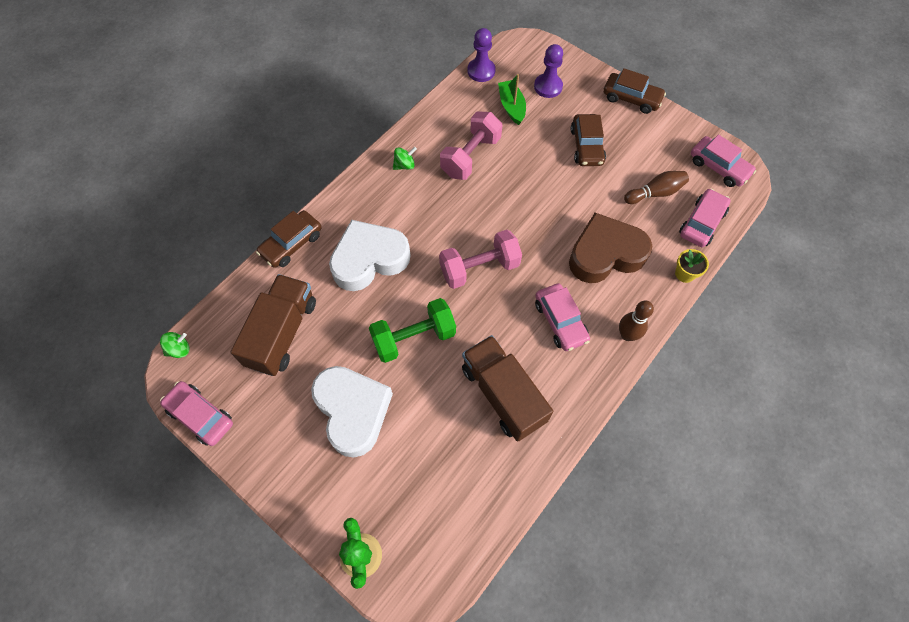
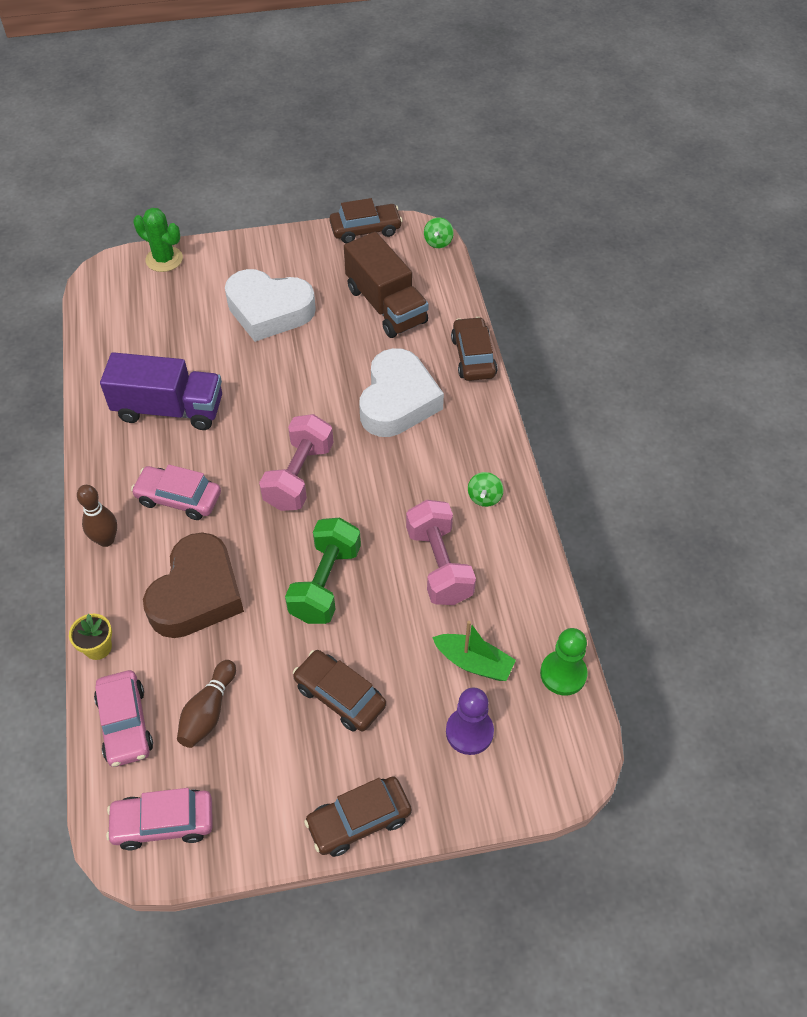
camera: 130 degrees right, 10 degrees down
(200, 416) = (365, 229): pink car -> brown car
(414, 338) = (286, 384): green dumbbell -> green dumbbell (325, 583)
(481, 71) = (563, 674): purple pawn -> green pawn
(503, 394) = (169, 409): brown truck -> purple truck

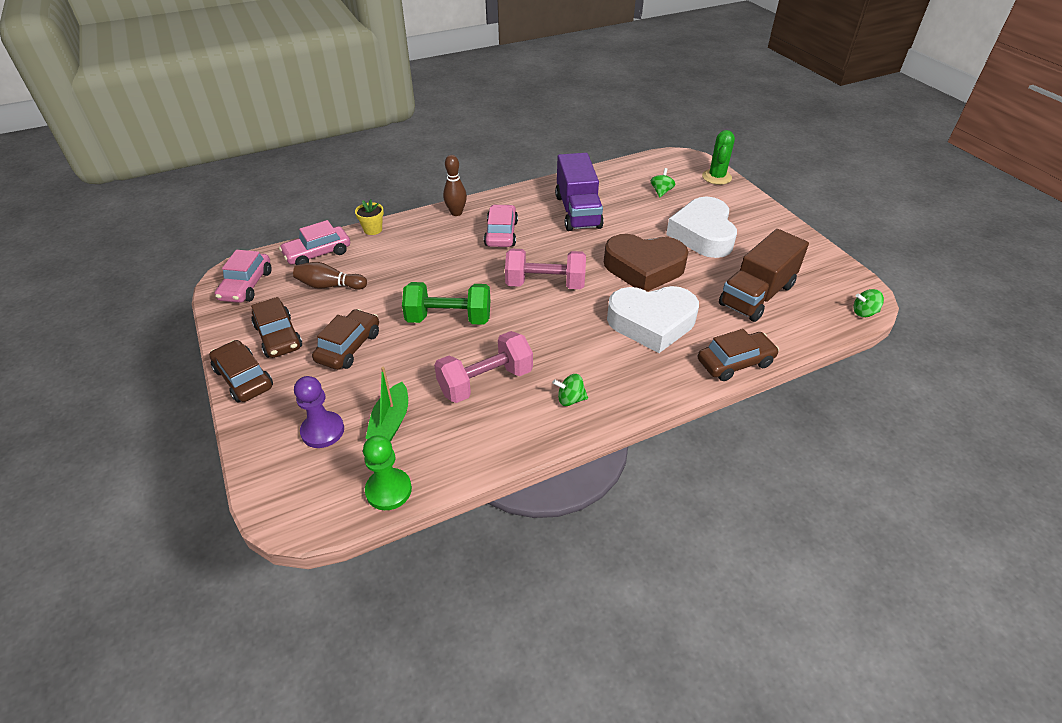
camera: 75 degrees right, 10 degrees down
(163, 823) = (246, 285): pink car -> pink car turned 150 degrees counterclockwise
(168, 318) = (661, 192): none -> green spinning top
(197, 594) = (423, 259): brown heart -> brown heart (643, 268)
(365, 229) = (838, 265): brown car -> brown car (278, 337)

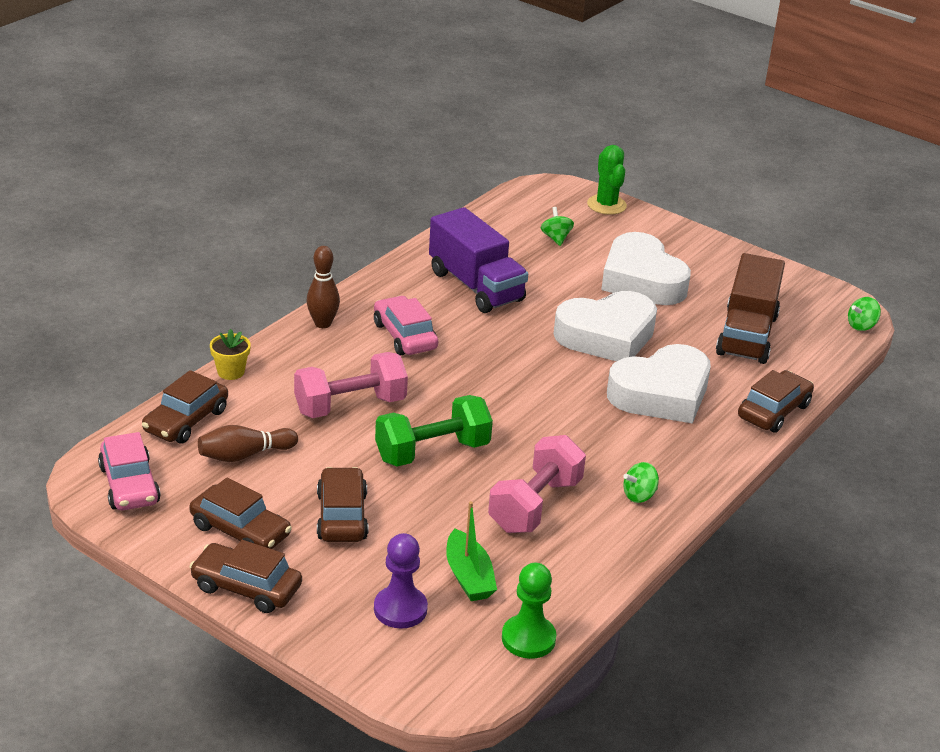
camera: 30 degrees left, 10 degrees down
(318, 253) = (186, 420): pink car -> brown car
(545, 284) = (510, 383): pink dumbbell -> pink dumbbell (350, 406)
(643, 268) = (607, 336): brown heart -> white heart

